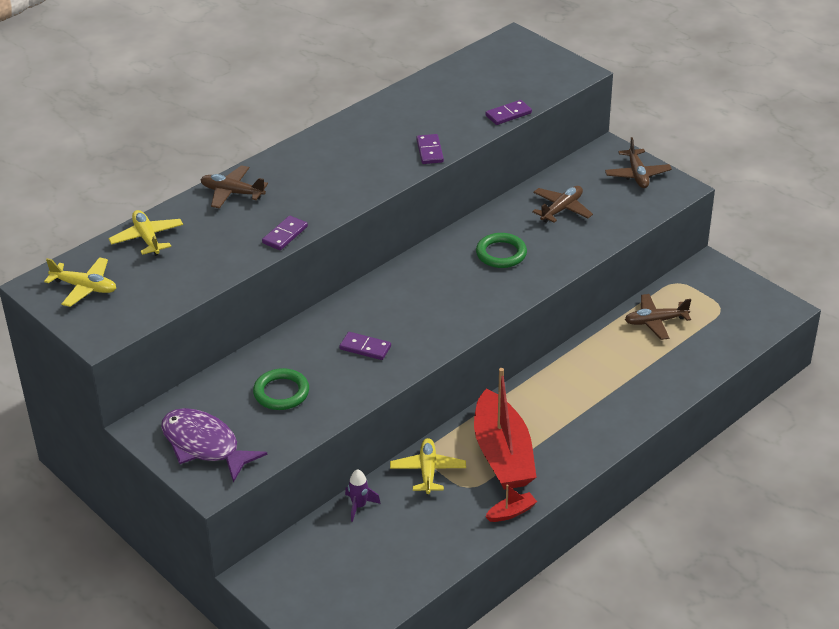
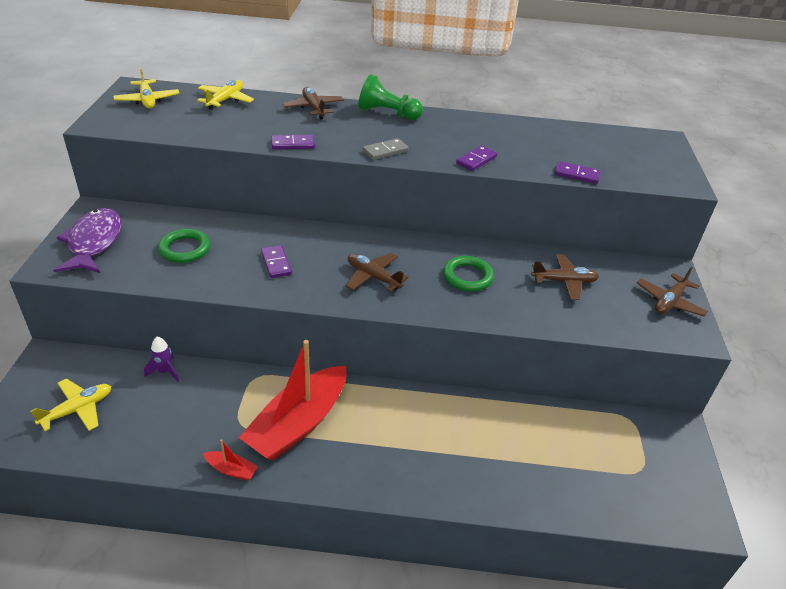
camera: 45 degrees right, 0 degrees up
(296, 156) = (387, 113): none -> green pawn
(358, 190) = (385, 151): none -> grey domino
(428, 471) = (237, 389): yellow plane -> yellow plane (77, 409)
(655, 321) = (565, 432): brown plane -> brown plane (373, 277)

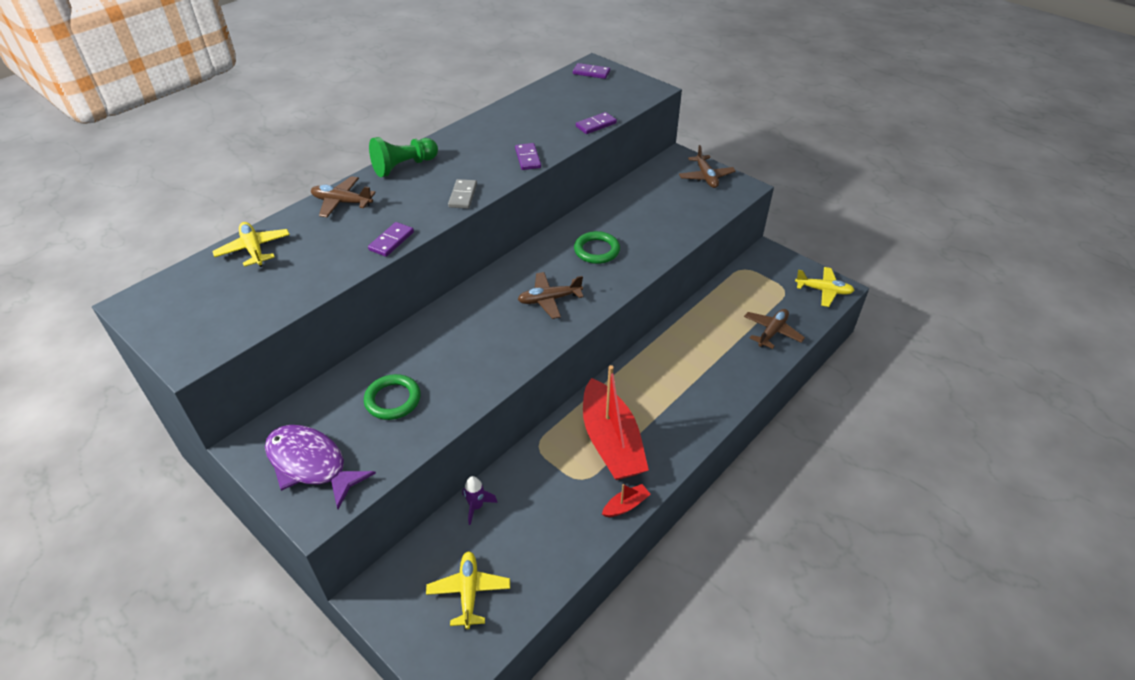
camera: 50 degrees left, 5 degrees up
(147, 100) = (182, 303): yellow plane -> yellow plane (823, 290)
(276, 263) = (475, 348): purple domino -> purple domino (591, 73)
(564, 281) = (645, 209): brown plane -> brown plane (772, 332)

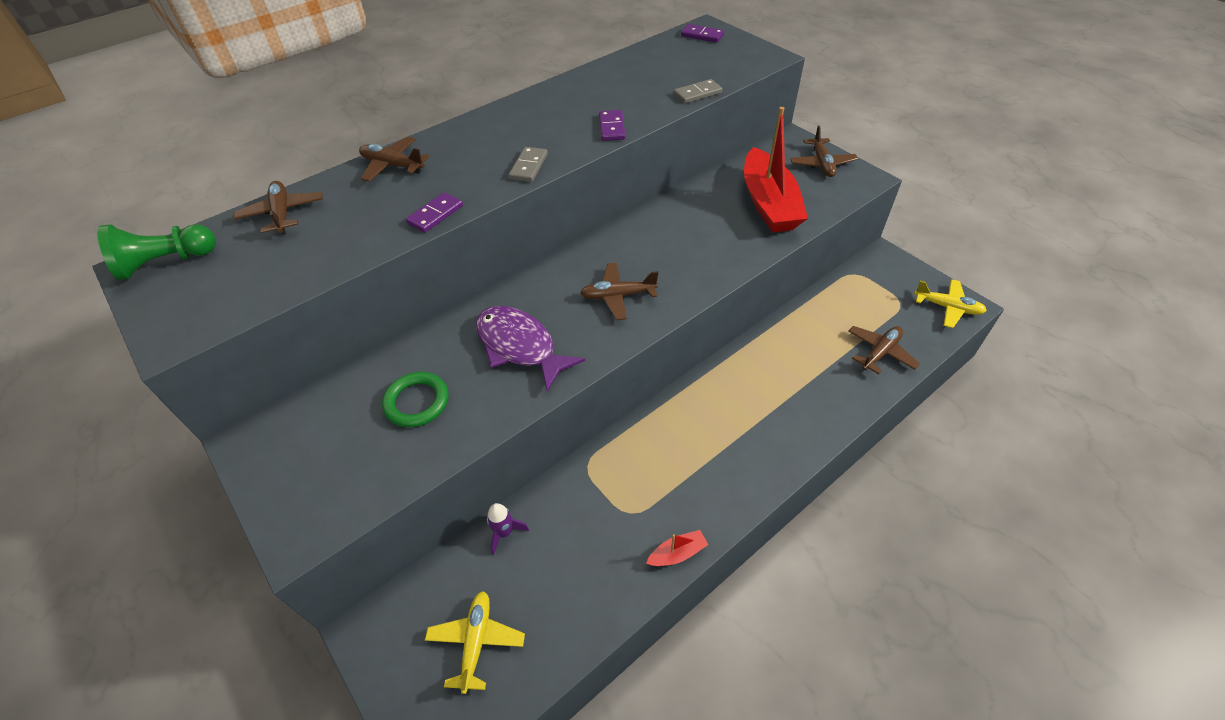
camera: 10 degrees right, 5 degrees up
(254, 250) = (282, 214): yellow plane -> brown plane
(311, 464) = (307, 474): purple fish -> purple fish (519, 346)
(404, 166) = (471, 129): green pawn -> green pawn (166, 262)
(596, 125) = (697, 93): purple domino -> grey domino
(596, 250) = (682, 241): green ring -> none
(611, 442) = (672, 470): red boat -> red boat (769, 203)

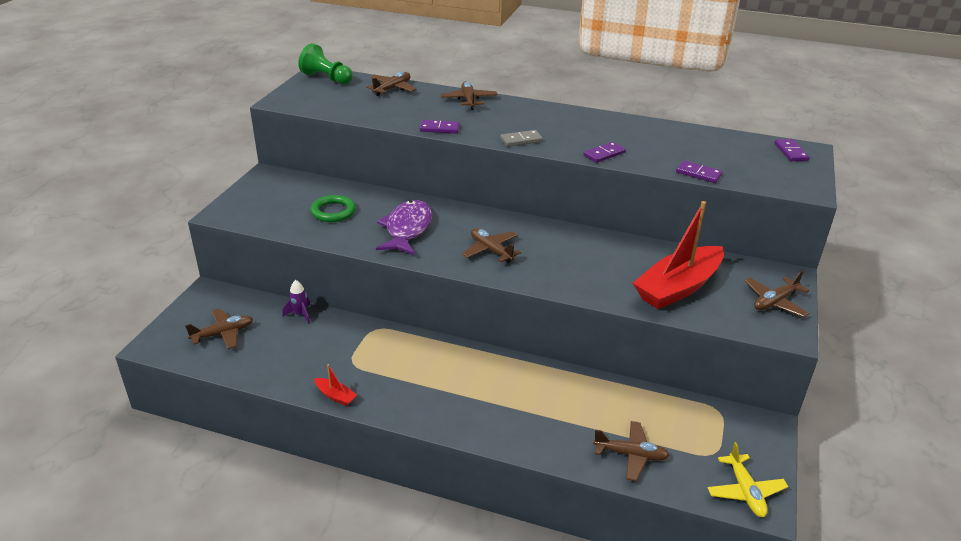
camera: 55 degrees right, 15 degrees down
(476, 642) = (223, 334): yellow plane -> brown plane
(697, 93) = (698, 174): grey domino -> purple domino

